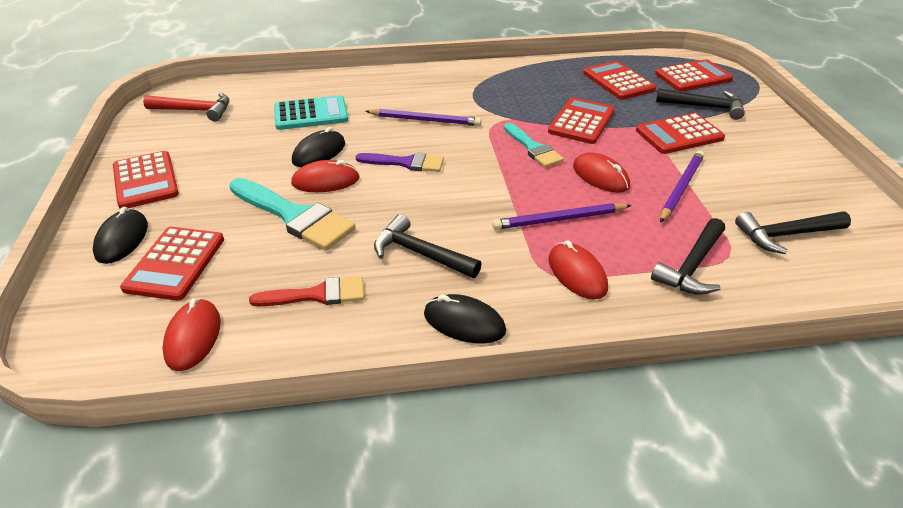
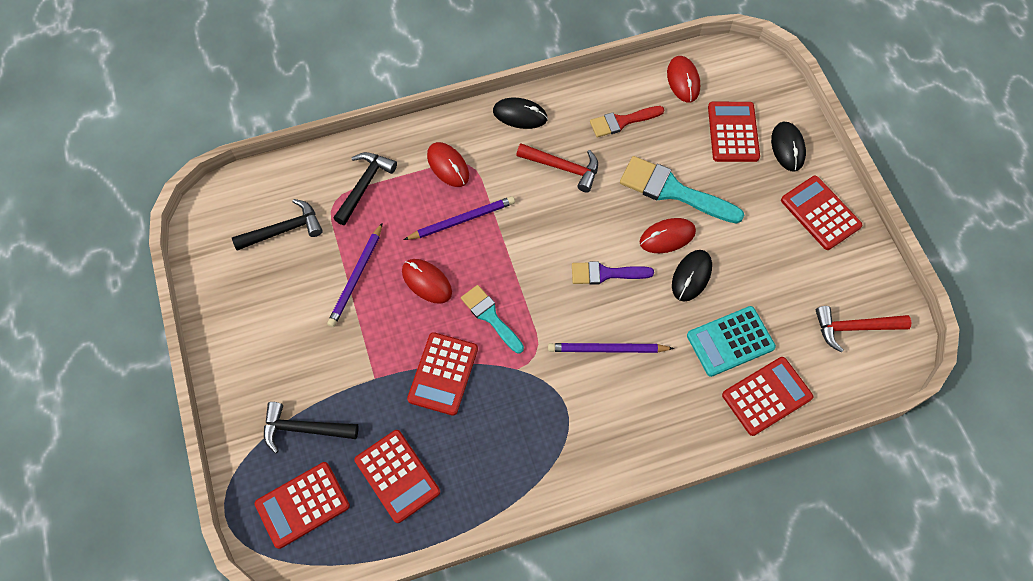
camera: 170 degrees right, 25 degrees up
(420, 253) = (563, 168): black hammer -> red hammer
(679, 134) = (343, 365): red calculator -> red calculator (767, 396)

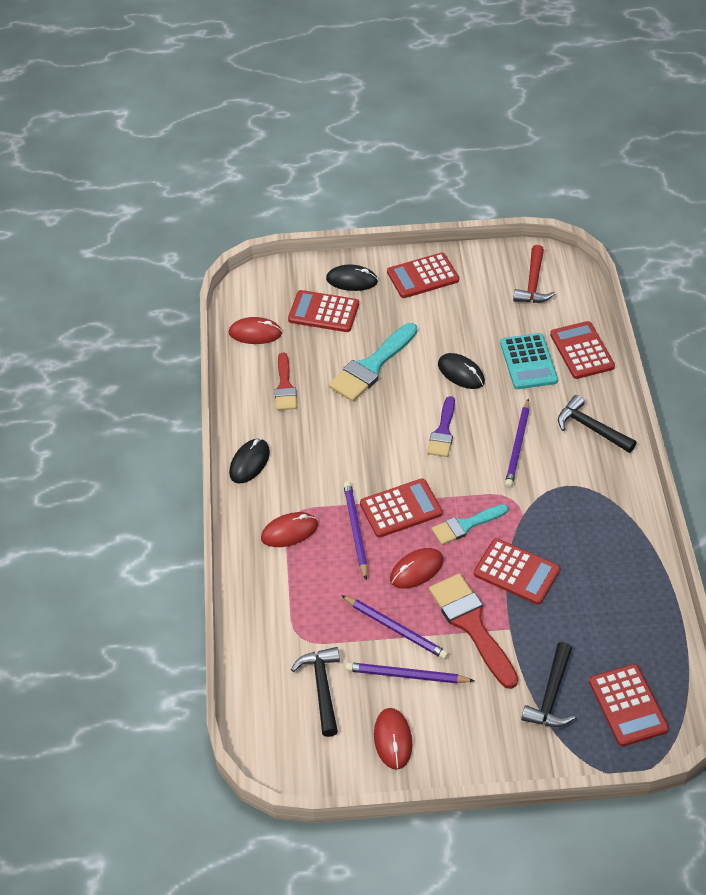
camera: 75 degrees left, 15 degrees down
(307, 296) = (406, 675): none -> purple pencil
(364, 186) = (290, 607): black hammer -> black hammer (591, 428)
(372, 343) = (471, 625): none -> red brush
(397, 476) = (611, 624): red calculator -> red calculator (401, 509)
(563, 168) = (321, 440): red hammer -> none
(667, 237) = (417, 381): red mouse -> red mouse (393, 739)

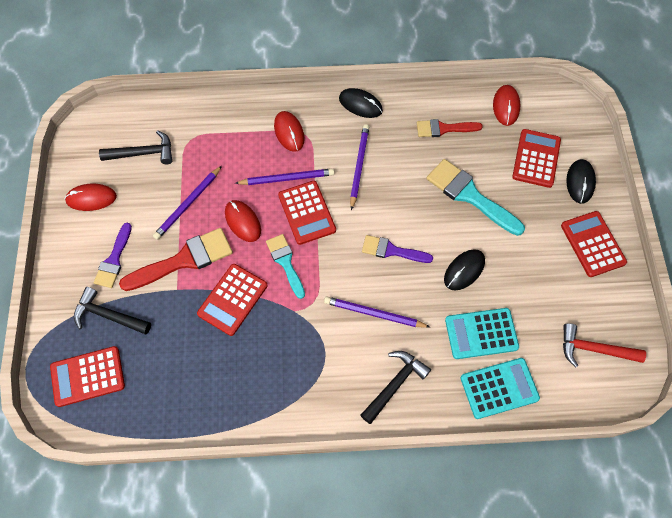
camera: 90 degrees right, 15 degrees up
(406, 675) = (144, 210): purple pencil -> purple pencil (359, 166)
(478, 700) = (114, 260): none -> purple brush
(582, 351) = (499, 388): red calculator -> turquoise calculator

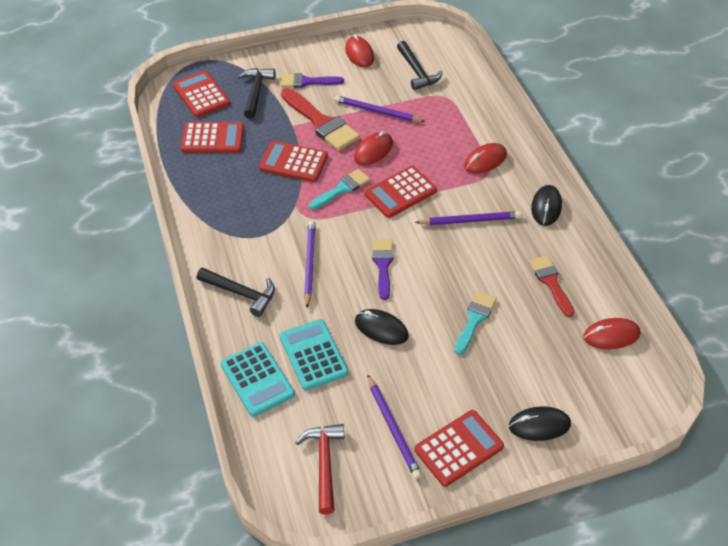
camera: 75 degrees right, 15 degrees down
(287, 178) = (432, 170): purple pencil -> purple pencil (393, 428)
(470, 195) = (474, 319): turquoise brush -> turquoise brush, size x0.63
(536, 158) = (552, 376): red calculator -> red calculator (213, 138)

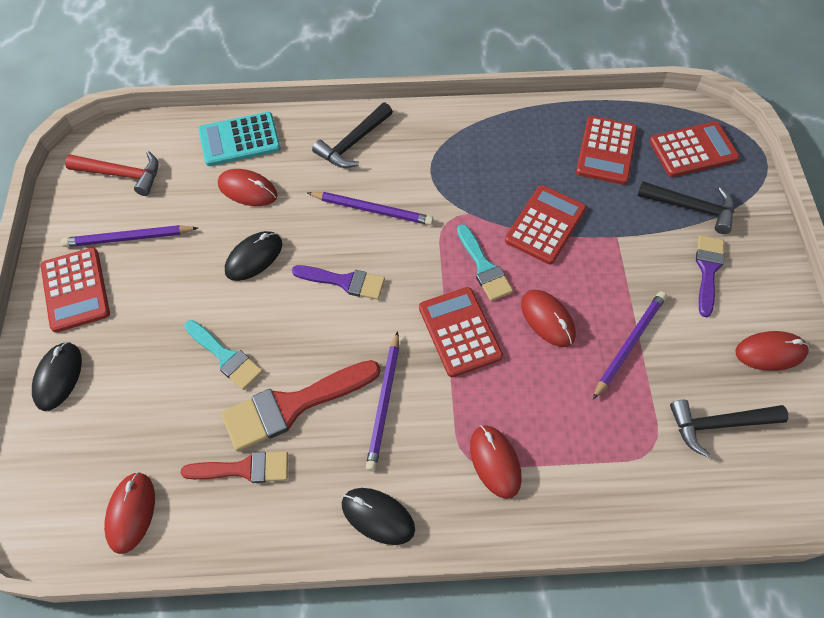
camera: 105 degrees right, 10 degrees up
(313, 355) = (247, 190): turquoise calculator -> red mouse
(321, 122) = (616, 270): red brush -> red brush (293, 405)

